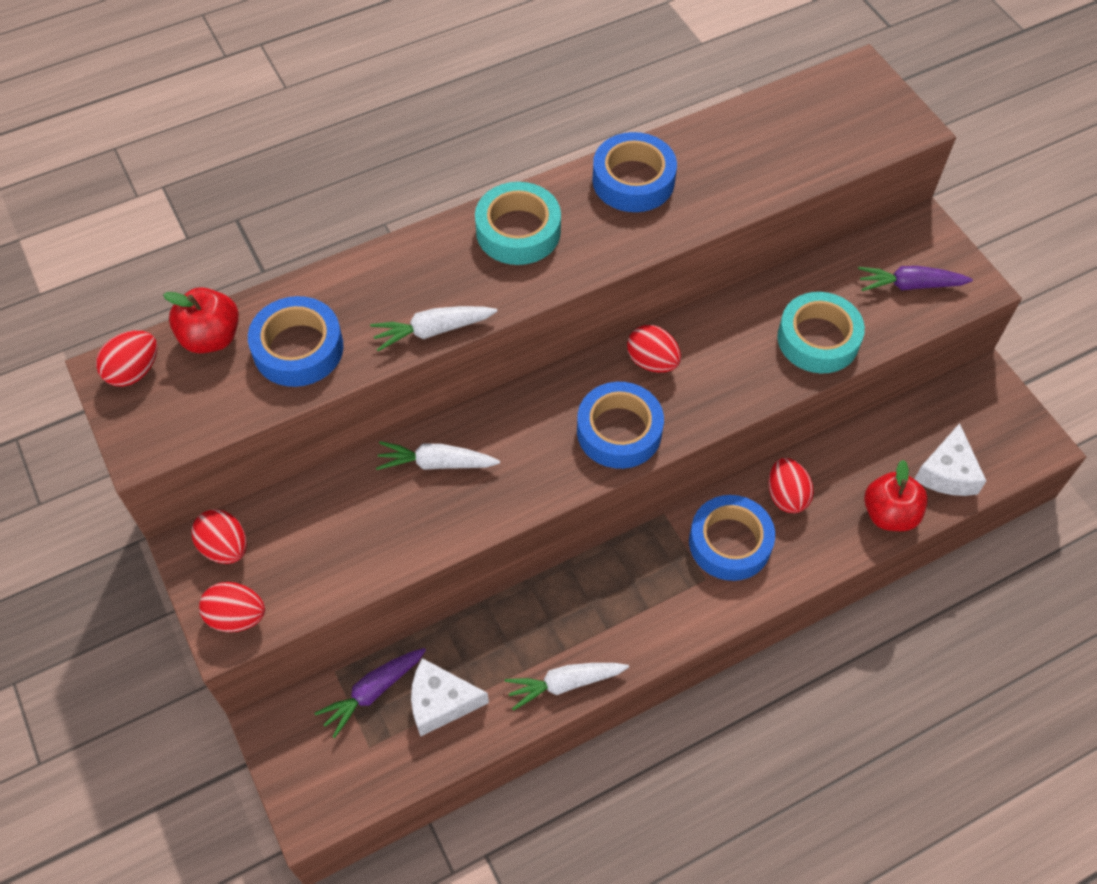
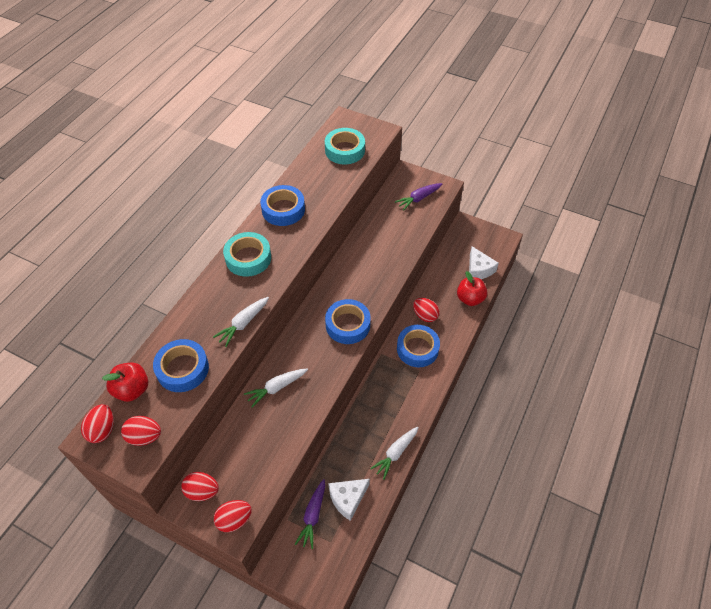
camera: 35 degrees left, 5 degrees down
(652, 362) = (339, 287): red egg -> red egg (144, 436)
(818, 339) = (400, 240): turquoise tape -> turquoise tape (345, 150)

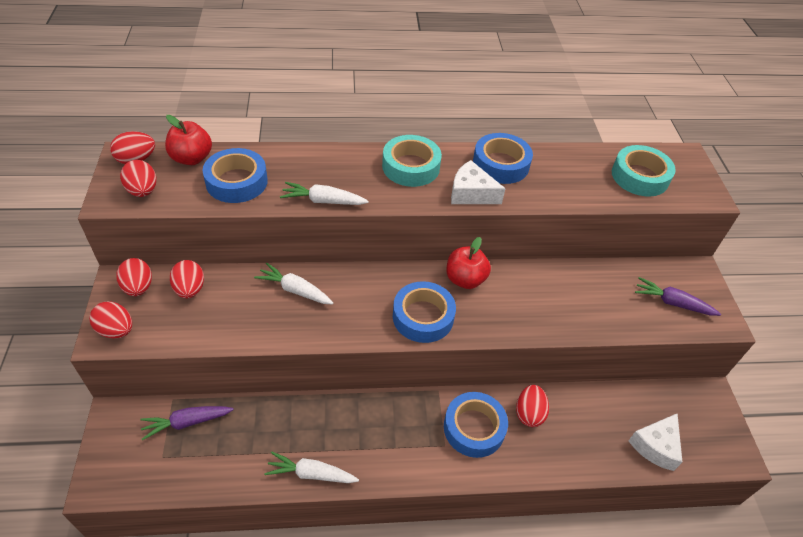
camera: 55 degrees right, 5 degrees down
(229, 455) = (190, 289): none -> red egg
(348, 499) = (224, 449): white cheese -> white cheese (471, 193)
(470, 299) = (599, 457): red apple -> red apple (465, 279)

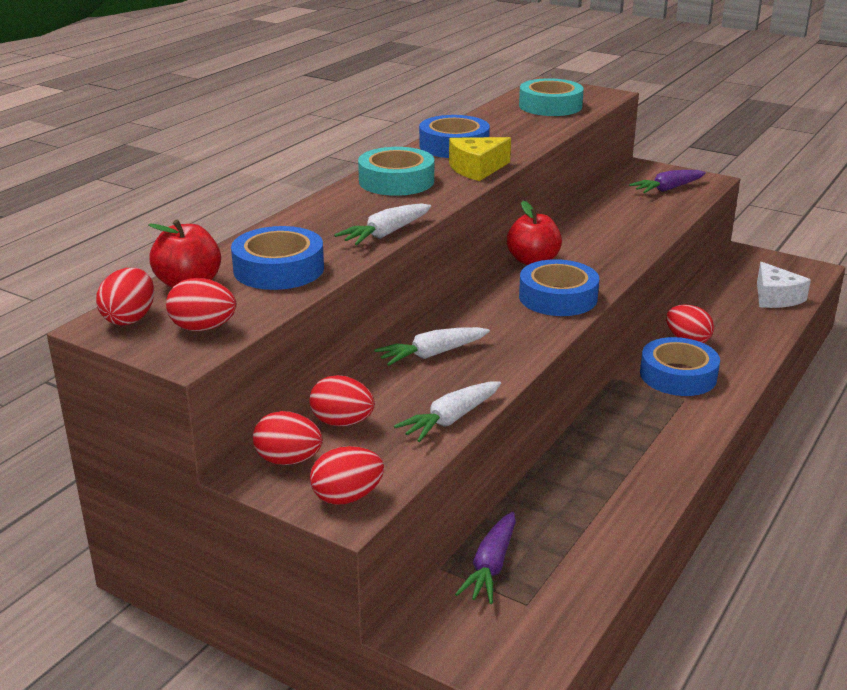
camera: 50 degrees left, 20 degrees down
(311, 473) = (649, 494): white carrot -> white carrot (451, 419)
(471, 193) = (477, 169): white cheese -> yellow cheese

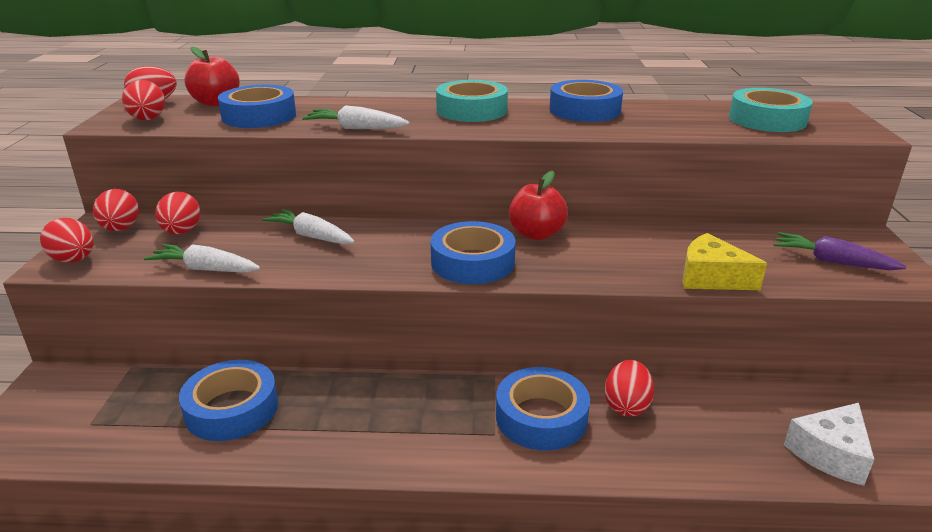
camera: 60 degrees right, 0 degrees up
(477, 169) = (543, 126): yellow cheese -> yellow cheese (711, 277)
(491, 566) = (139, 390): purple carrot -> none
(564, 514) = (232, 409): none -> blue tape

